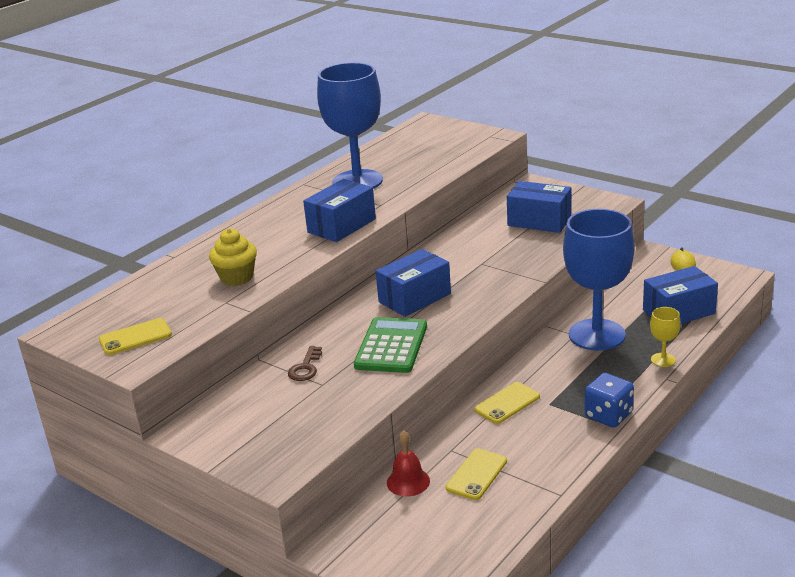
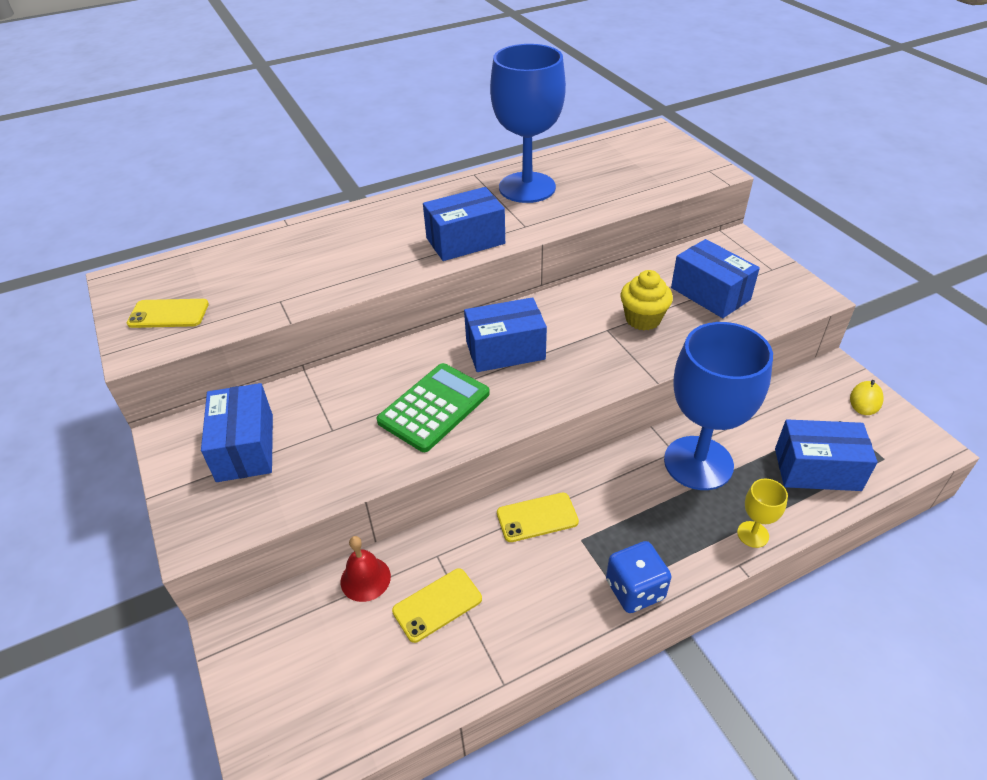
camera: 25 degrees right, 15 degrees up
(237, 278) = (316, 273): yellow cupcake -> yellow cupcake (643, 319)
(260, 417) = (245, 447): none -> blue box
(305, 368) = (334, 400): brown key -> none

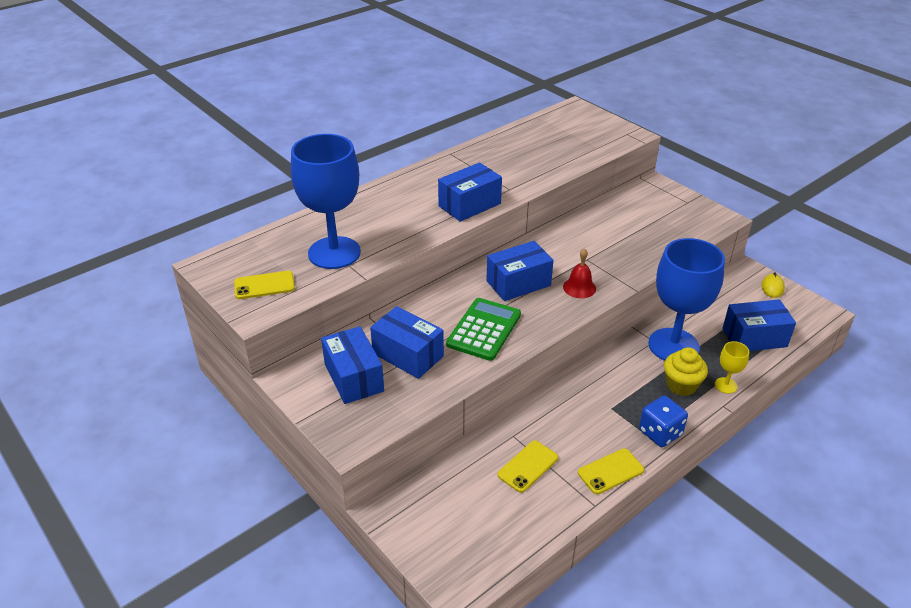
camera: 15 degrees left, 5 degrees down
(365, 579) = (468, 459): red bell -> red bell (579, 287)
(527, 187) = (497, 160): blue goblet -> blue goblet (334, 253)
(537, 517) = (575, 399): yellow phone -> yellow phone (610, 471)
(643, 319) = (609, 248): yellow cupcake -> yellow cupcake (681, 385)
(710, 294) = (650, 225): blue box -> blue box (408, 355)

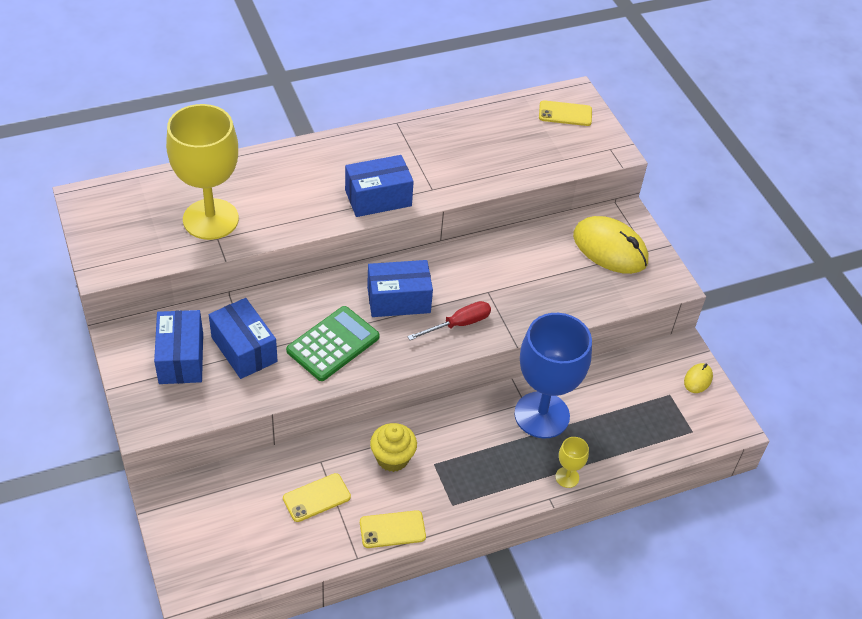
camera: 15 degrees right, 10 degrees up
(264, 285) = (126, 239): yellow phone -> yellow phone (565, 114)
(334, 253) = (210, 219): blue goblet -> yellow goblet
(579, 287) = (458, 324): red bell -> red screwdriver
(659, 207) = (610, 249): none -> yellow mouse
(660, 433) = (466, 506): blue dice -> none
(681, 385) = (520, 462): yellow cupcake -> yellow cupcake (392, 458)
(754, 338) = (635, 433): blue box -> none

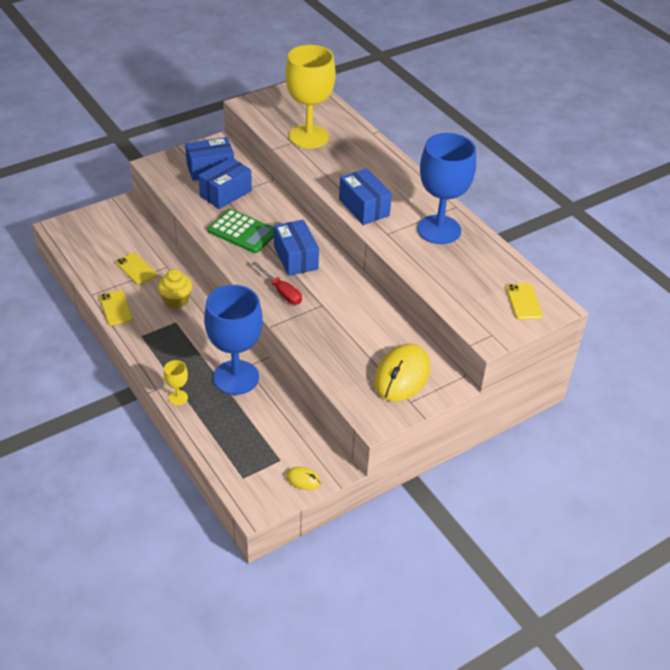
camera: 80 degrees right, 5 degrees down
(435, 146) = (439, 230): none -> blue goblet

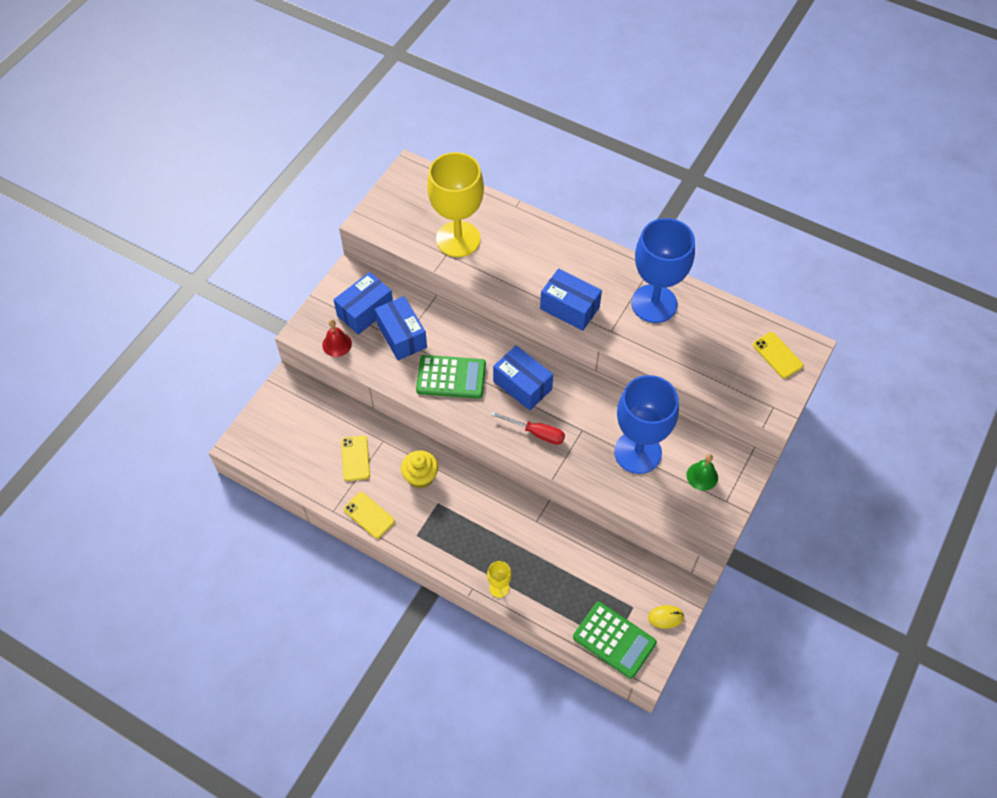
camera: 25 degrees left, 15 degrees up
(136, 269) = (355, 458): yellow phone -> yellow phone turned 60 degrees clockwise
(172, 180) = (337, 344): none -> red bell
(225, 193) = (402, 336): blue box -> blue box turned 45 degrees counterclockwise
(236, 377) = (536, 538): blue goblet -> blue goblet (637, 452)
(245, 476) = (614, 640): none -> green calculator
(402, 376) = (702, 476): yellow mouse -> green bell

